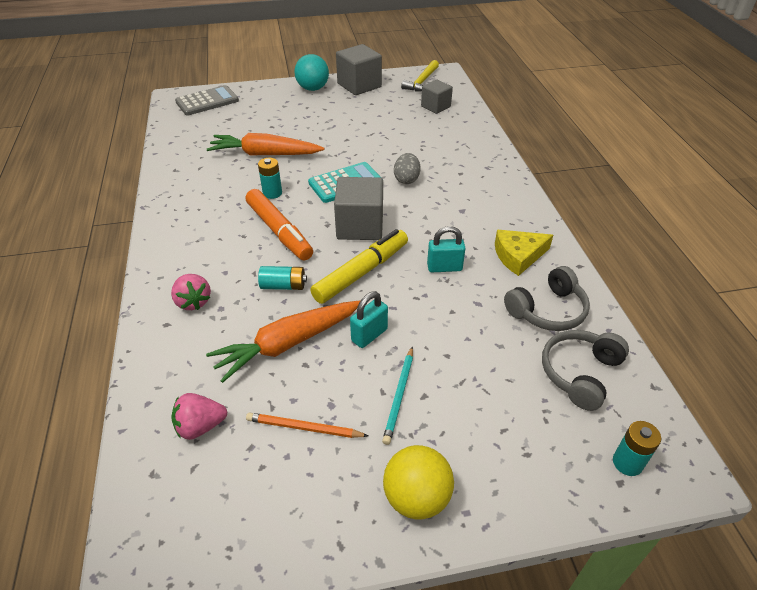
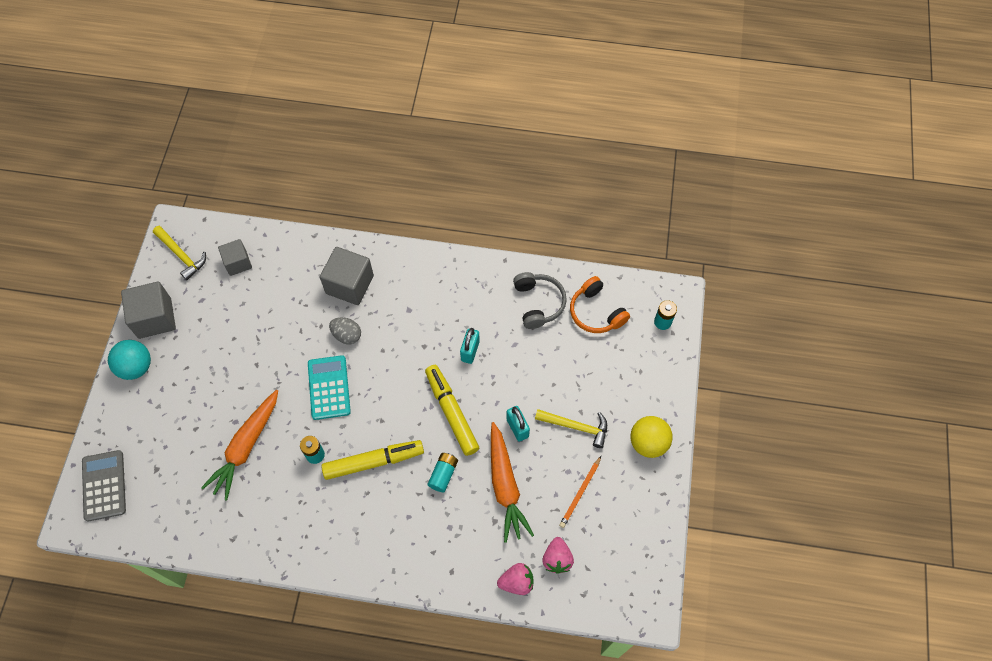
camera: 70 degrees left, 20 degrees up
(193, 302) = (434, 547): pink strawberry -> pink strawberry (516, 582)
(279, 231) = (373, 461): orange marker -> yellow marker
(360, 226) = (395, 395): grey cube -> grey cube (349, 284)
(399, 396) = (576, 426): turquoise pencil -> yellow hammer
(518, 256) = (478, 295): yellow cheese -> none
(580, 373) = (596, 312): grey headphones -> orange headphones

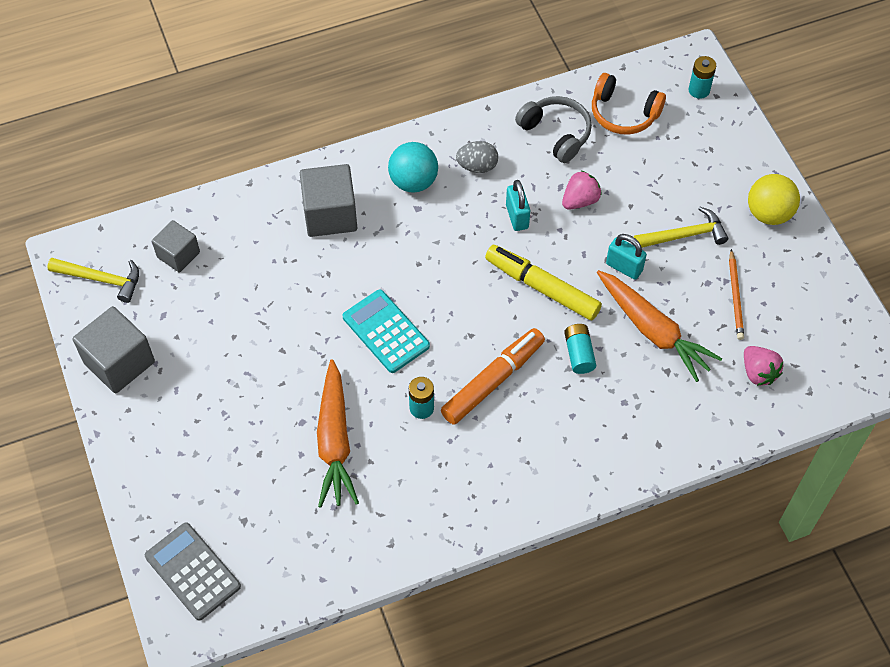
camera: 30 degrees left, 5 degrees down
(136, 367) = (135, 426): turquoise ball -> turquoise ball (413, 181)
(347, 335) = (366, 268): grey egg -> grey egg (477, 166)
(373, 461) = (493, 380): yellow marker -> orange marker
(516, 582) = (733, 417): pink strawberry -> pink strawberry (580, 200)

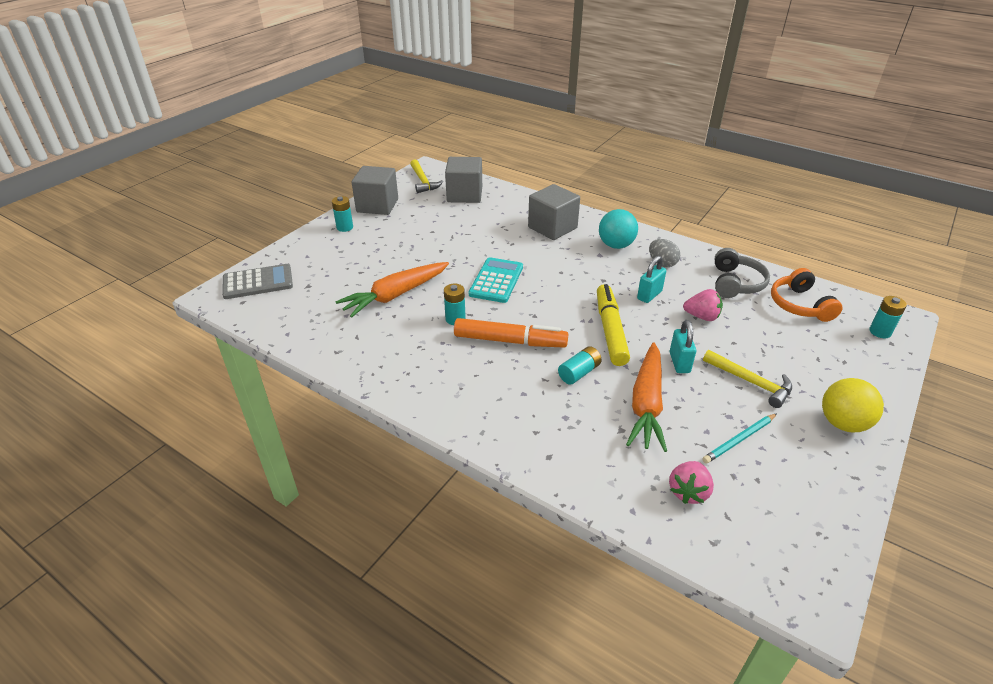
camera: 55 degrees right, 20 degrees down
(143, 424) = (345, 227): none -> turquoise battery
(178, 255) = (464, 195): grey cube -> grey cube, size x1.59
(193, 571) = (258, 282): grey calculator -> grey calculator turned 60 degrees clockwise
(735, 297) = (739, 440): orange pencil -> turquoise pencil

